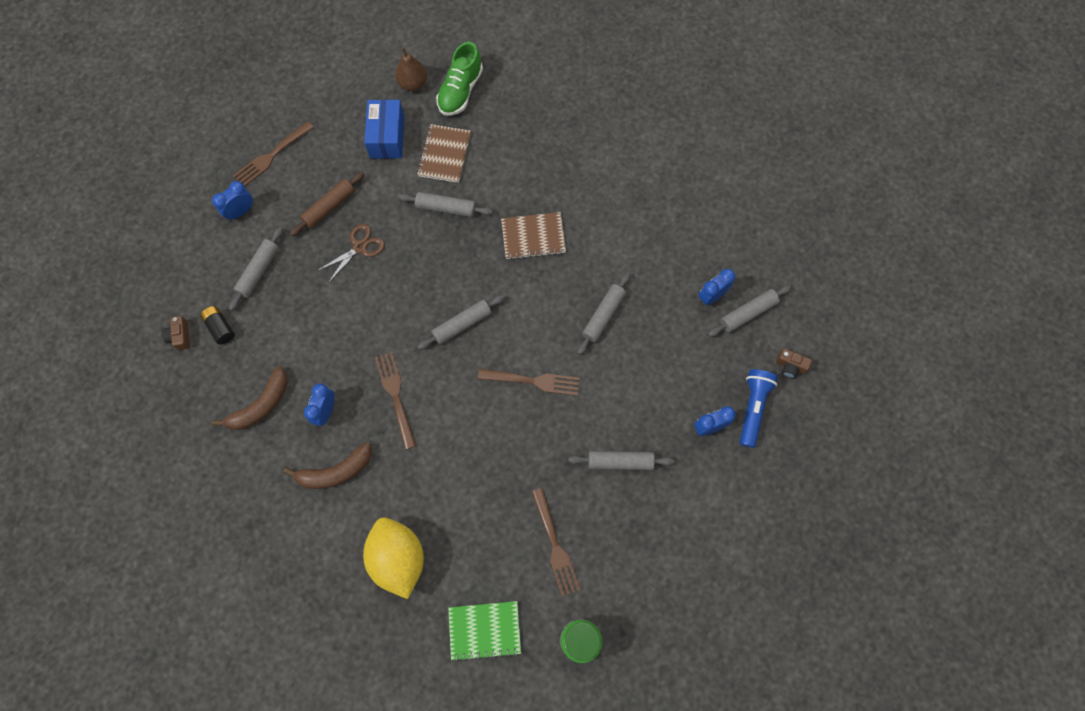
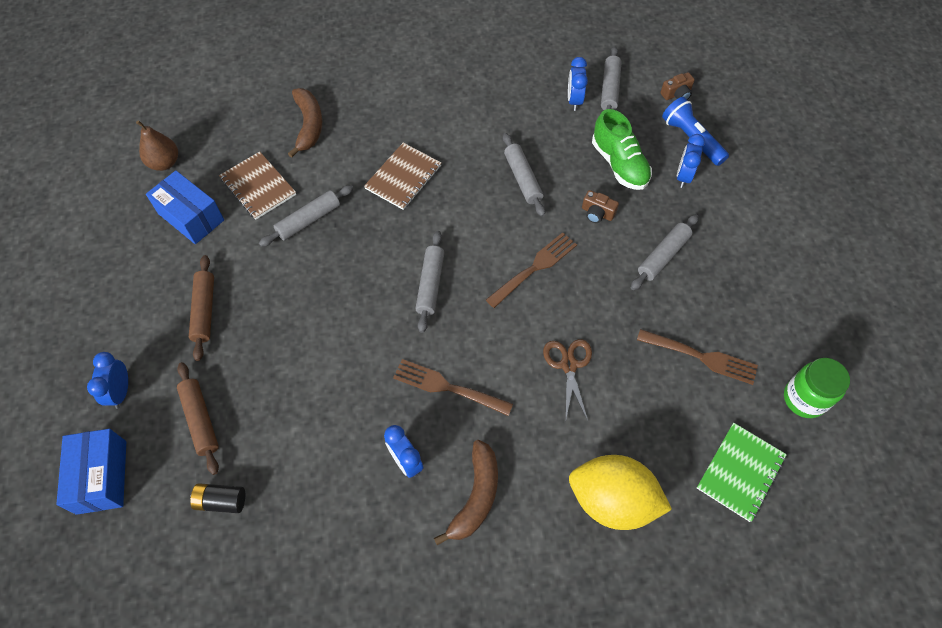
camera: 50 degrees left, 10 degrees down
(180, 336) = (188, 550): brown camera -> brown camera (597, 213)
(185, 251) = (101, 477): none -> blue box
(259, 271) = (200, 420): grey rolling pin -> brown rolling pin
(261, 405) = (342, 520): brown banana -> brown banana (308, 125)
(271, 155) = (96, 323): brown fork -> none
(359, 247) = (272, 314): brown scissors -> brown scissors (569, 365)
(460, 91) = (214, 135): green shoe -> green shoe (619, 164)

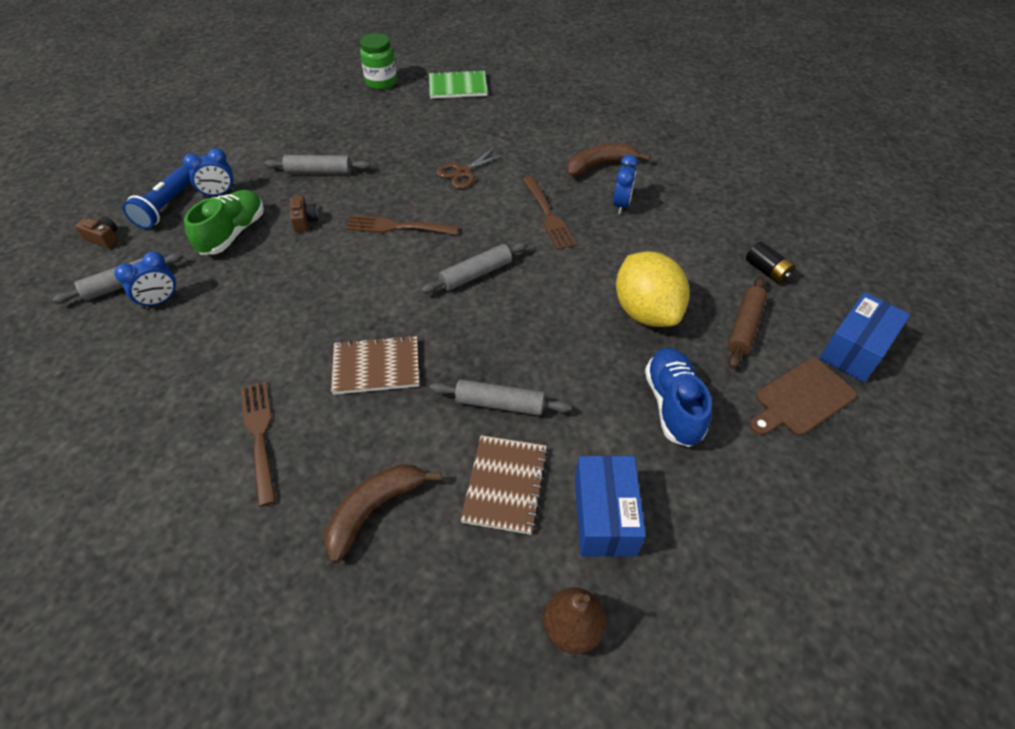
camera: 130 degrees left, 10 degrees down
(121, 392) = (801, 399): blue clock -> brown cutting board
(204, 310) = (673, 405): brown rolling pin -> blue shoe
(522, 179) = (303, 282): grey rolling pin -> none
(612, 500) = (532, 119): yellow lemon -> yellow lemon (646, 312)
(701, 357) = (393, 125): brown fork -> brown fork (260, 435)

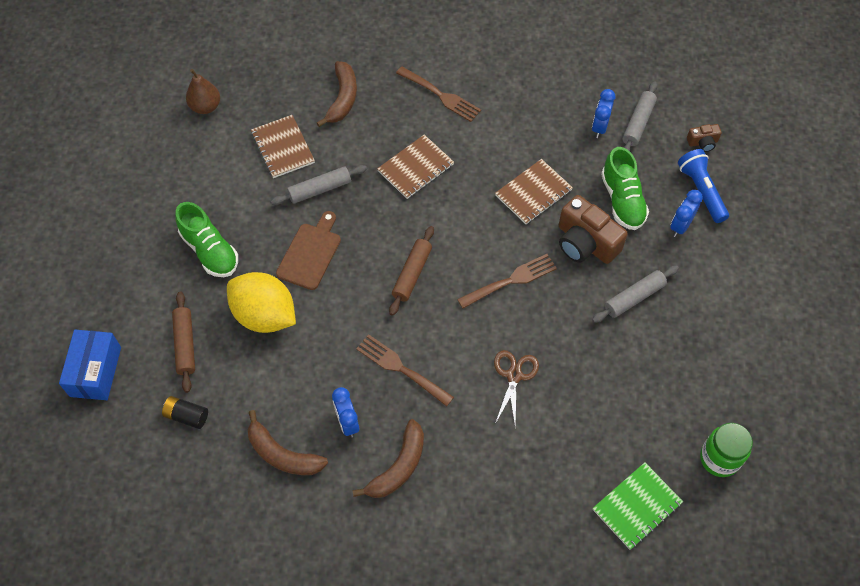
camera: 145 degrees right, 10 degrees up
(295, 279) = (533, 193): none -> brown notebook
(305, 221) = (585, 243): brown camera -> brown camera, size x2.06
(476, 274) = (412, 274): grey rolling pin -> brown rolling pin
(604, 516) = (217, 163): blue box -> none
(673, 405) = (210, 251): blue shoe -> green shoe
(690, 210) = (282, 454): none -> brown banana
(801, 399) = (125, 304): brown cutting board -> brown cutting board (310, 253)

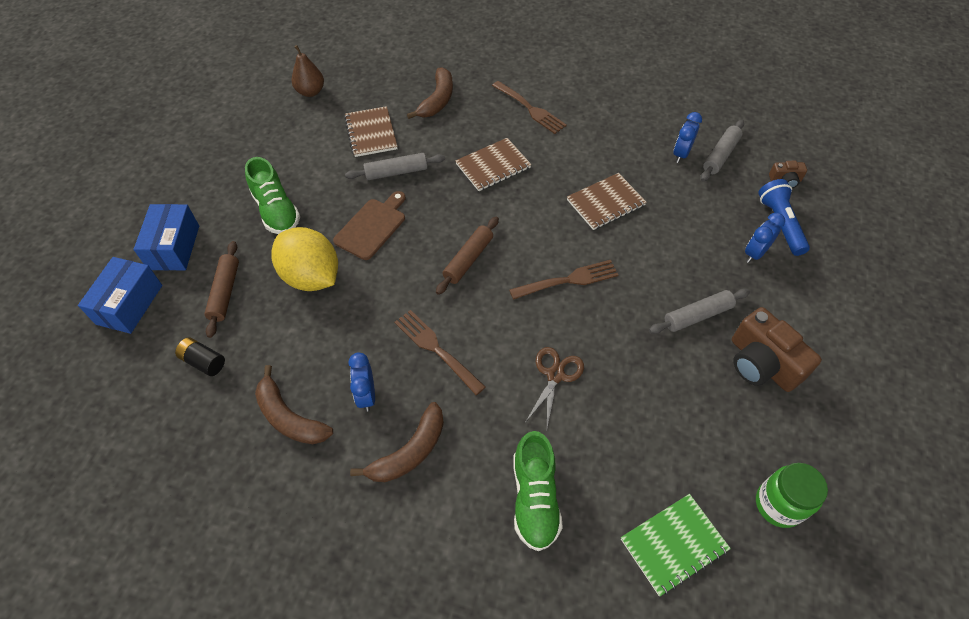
camera: 10 degrees right, 5 degrees down
(119, 306) = (174, 247): none -> blue box
(585, 243) = (652, 255): brown camera -> brown camera (761, 363)
(622, 200) = (696, 221): green shoe -> green shoe (534, 498)

